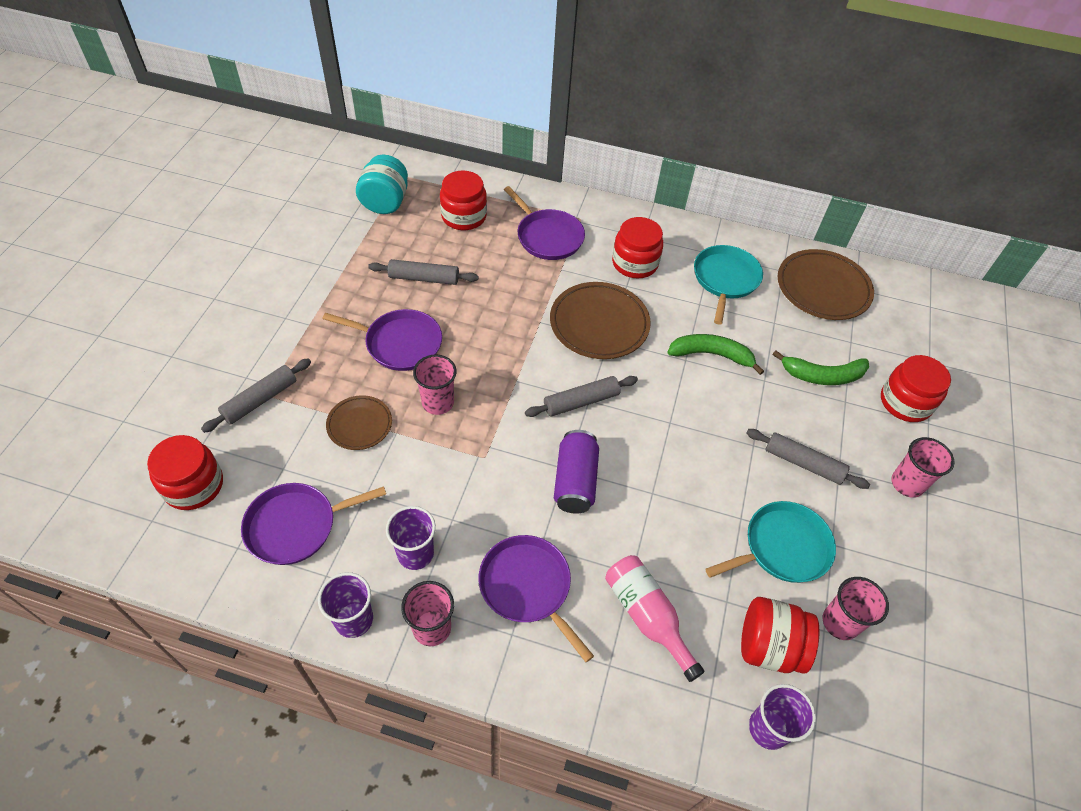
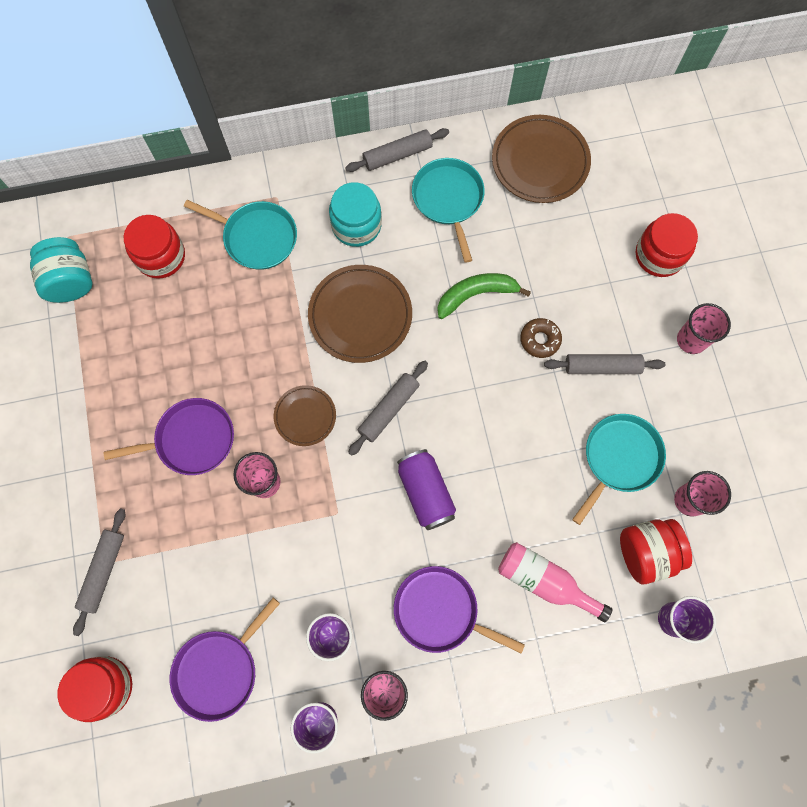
camera: 25 degrees left, 20 degrees up
(359, 424) = (209, 544): brown plate -> brown plate (305, 416)
(424, 278) = (168, 353): grey rolling pin -> grey rolling pin (397, 155)
(547, 237) = (257, 237): purple pan -> turquoise pan
(635, 263) = (356, 225): red jar -> turquoise jar
(753, 414) = (540, 340): none -> brown donut
(822, 376) = (580, 265): green banana -> none

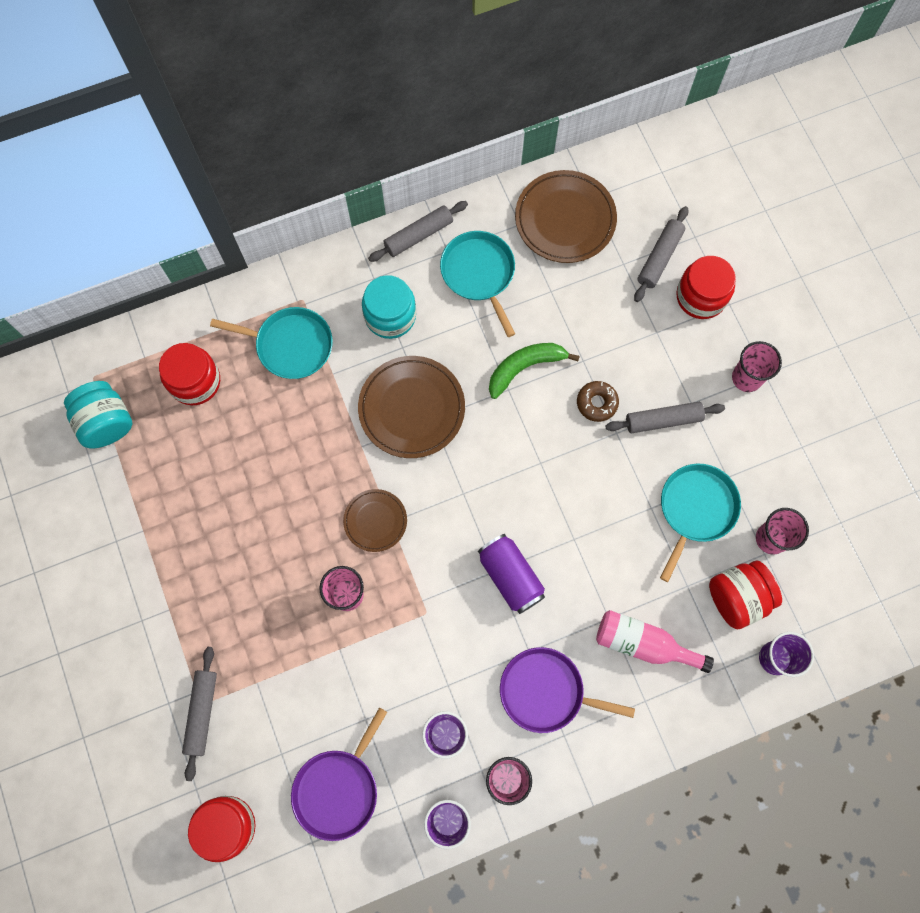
camera: 10 degrees left, 0 degrees up
(191, 439) = (264, 564): purple pan -> none
(388, 410) = (458, 500): grey rolling pin -> grey rolling pin (659, 258)

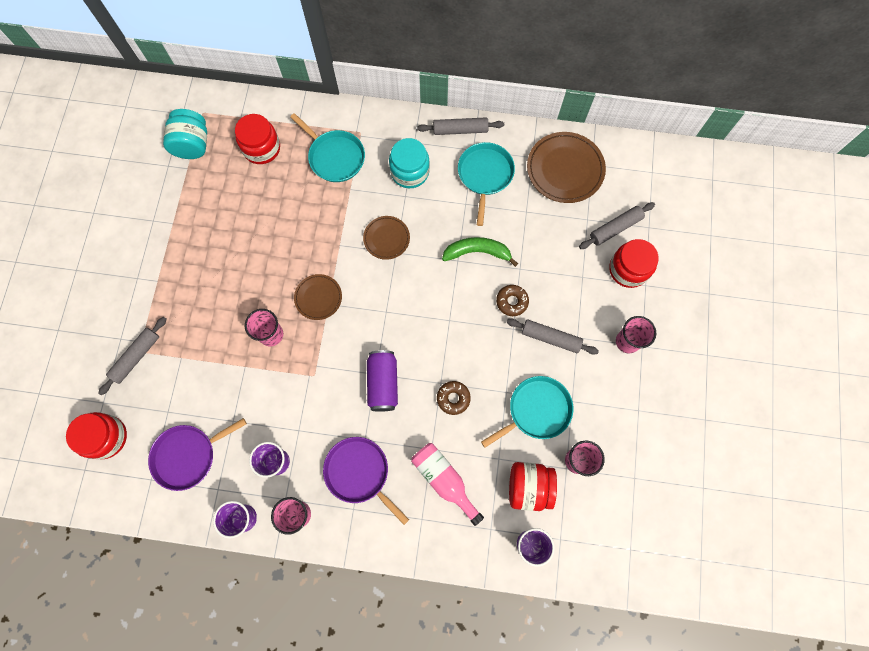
camera: 30 degrees right, 0 degrees up
(411, 408) = (386, 238): brown plate -> brown plate, size x0.58
(598, 548) = (453, 398): none -> brown donut

